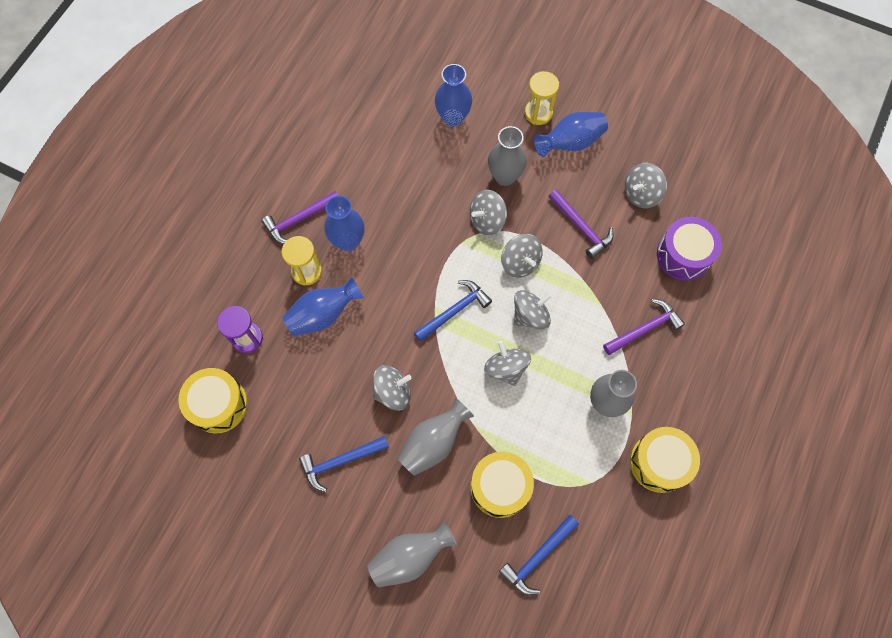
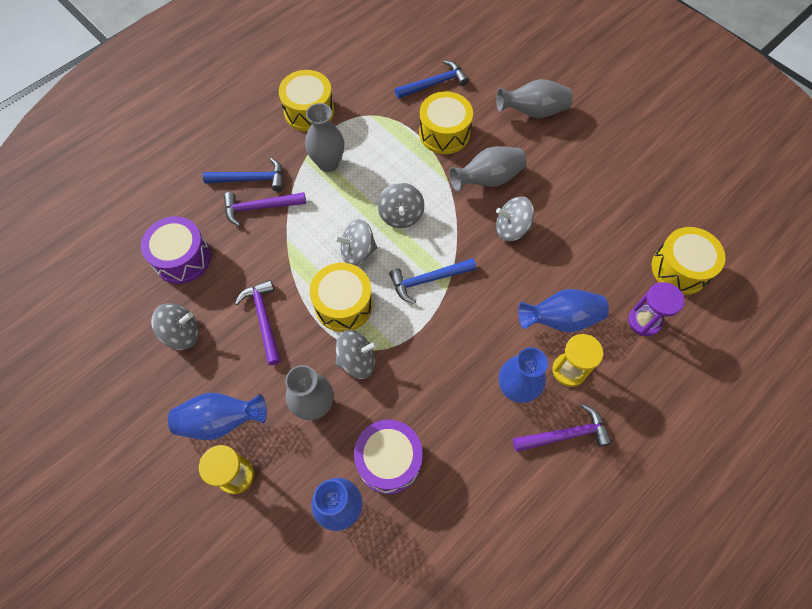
camera: 160 degrees left, 5 degrees down
(340, 461) = (573, 190): blue hammer -> blue hammer (251, 179)
(430, 158) = (389, 460): none -> purple drum
(520, 263) = (343, 304): grey spinning top -> yellow drum

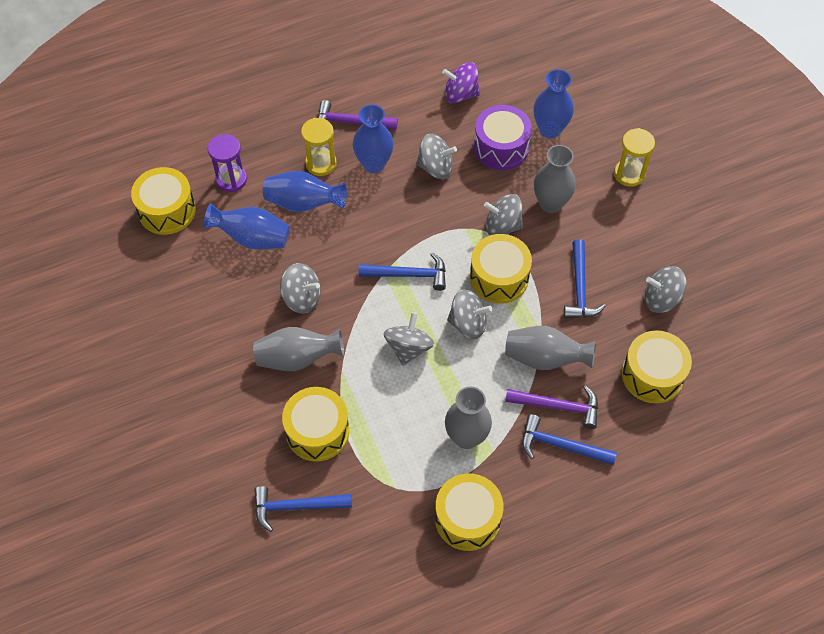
camera: 160 degrees left, 5 degrees down
(182, 258) = (652, 375): purple drum -> yellow drum
(221, 421) = (635, 216): blue vase -> blue vase (252, 238)
(264, 319) = (579, 288): purple hammer -> blue hammer
(450, 408) = (435, 167): none -> grey spinning top
(461, 523) = (460, 94): none -> purple spinning top
(533, 111) = (200, 425): grey vase -> grey vase (545, 358)

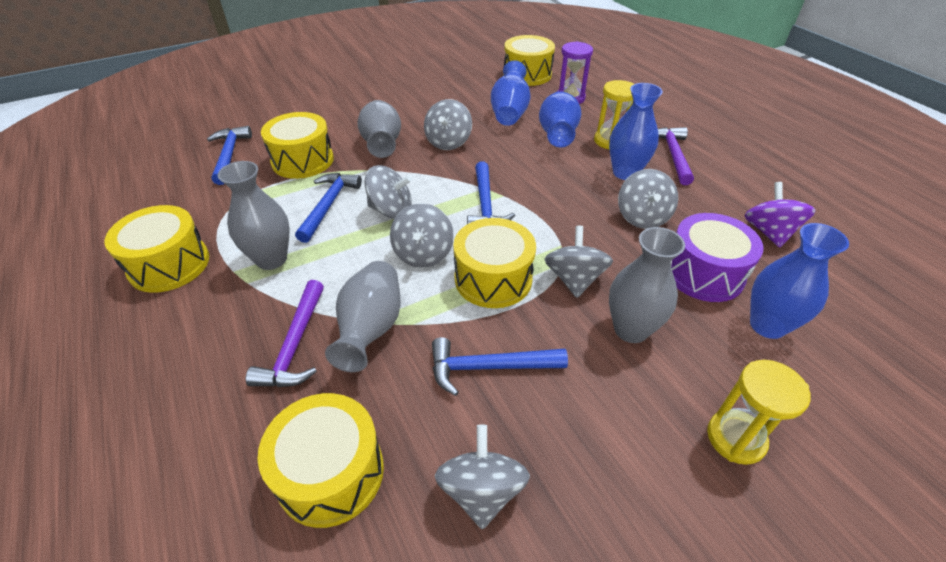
camera: 85 degrees right, 15 degrees down
(561, 445) = (235, 349): blue hammer -> blue hammer (328, 205)

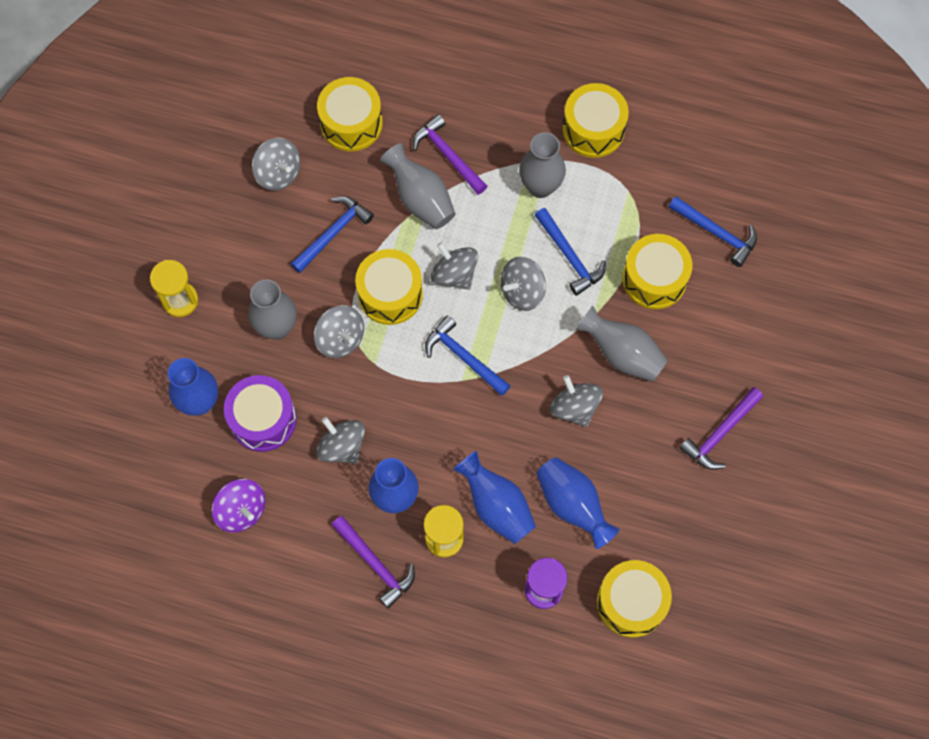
camera: 135 degrees right, 25 degrees up
(388, 92) = (720, 433): none -> purple hammer

